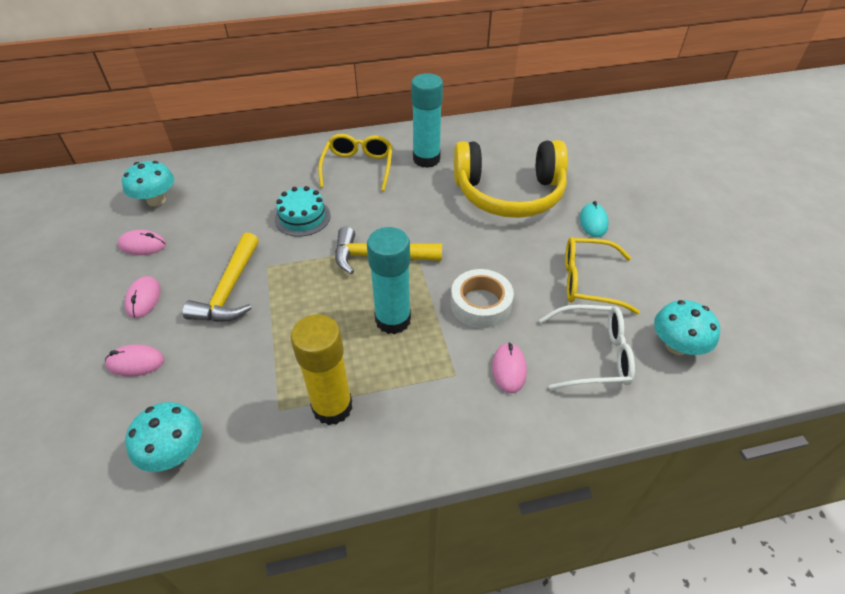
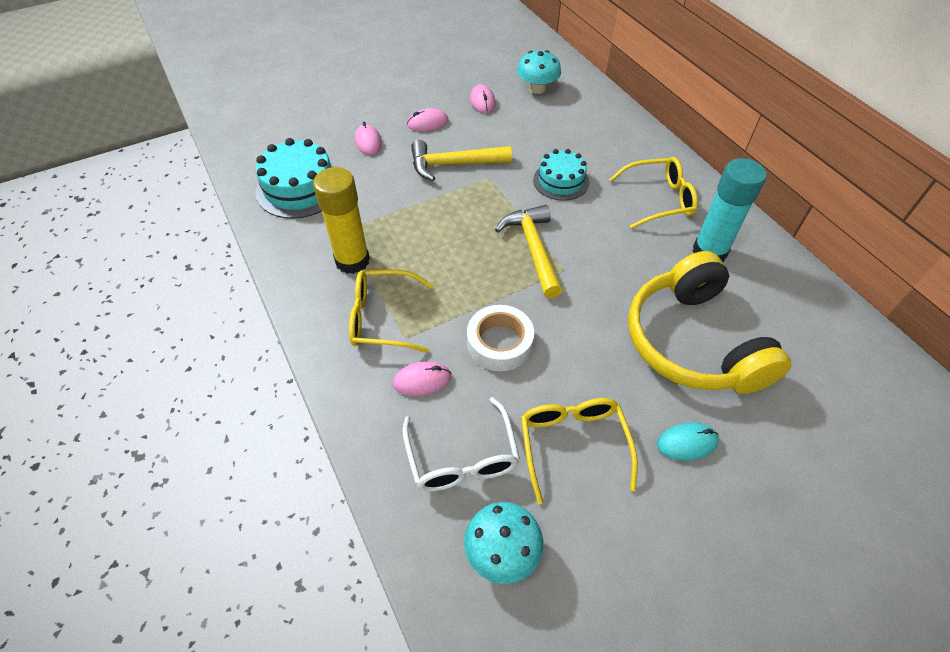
camera: 75 degrees right, 5 degrees up
(175, 451) = (299, 188): turquoise mushroom -> turquoise cake
(393, 320) = (455, 278): turquoise glue stick -> none
(425, 389) = (383, 318): none -> yellow glasses

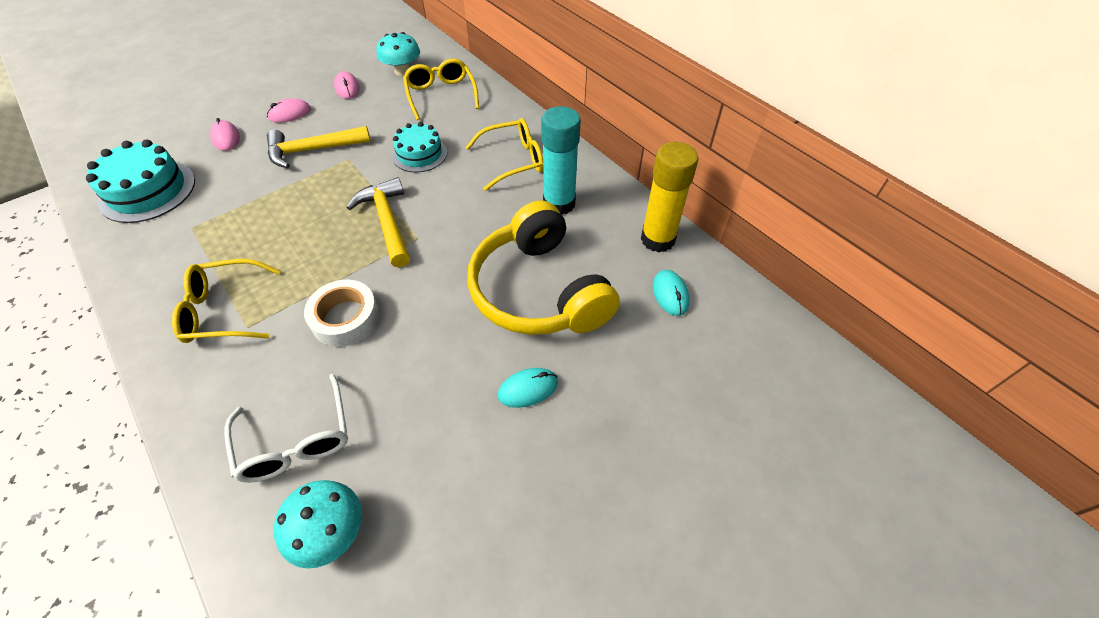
camera: 10 degrees left, 0 degrees up
(352, 261) = (197, 257): yellow glue stick -> yellow glue stick (657, 239)
(422, 380) = (260, 367): pink mouse -> none
(573, 445) = (414, 409): yellow glasses -> yellow glasses (441, 95)
(833, 366) = (670, 294): none -> turquoise mouse

